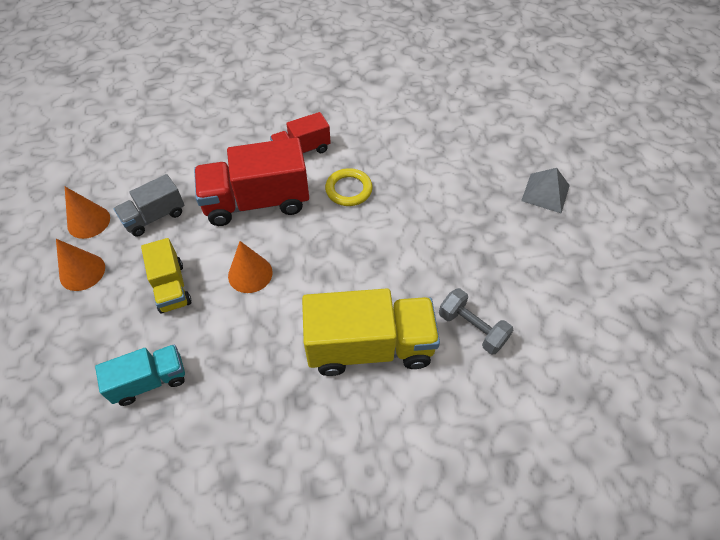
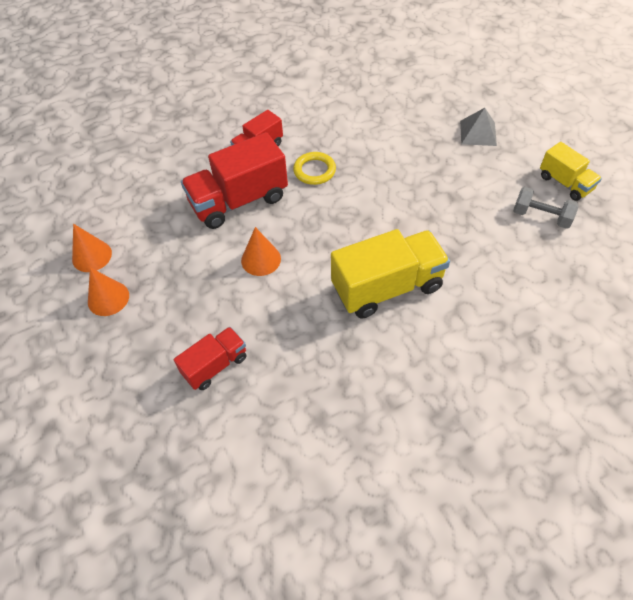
camera: 15 degrees left, 0 degrees up
(150, 381) = (215, 365): turquoise truck -> red truck
(155, 217) = (152, 236): grey truck -> none
(171, 287) = (196, 288): yellow truck -> yellow truck (565, 183)
(472, 328) = (462, 251): grey dumbbell -> grey dumbbell (541, 216)

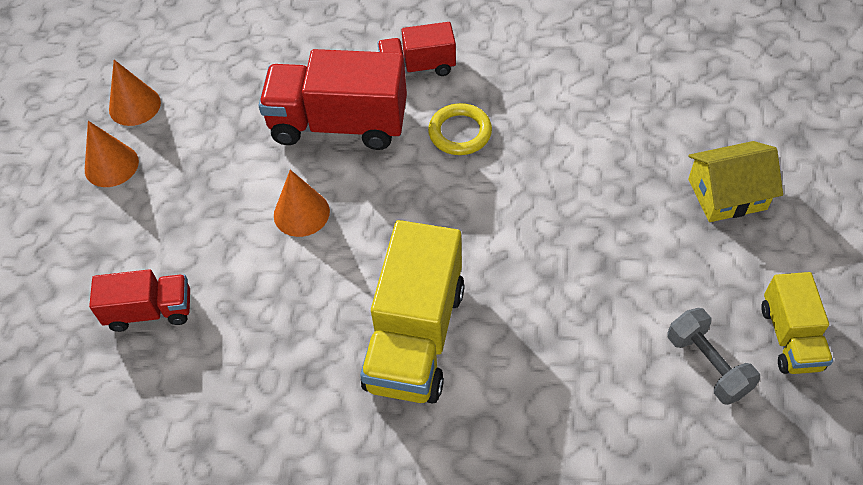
camera: 35 degrees right, 0 degrees up
(387, 287) = (415, 337): yellow truck -> yellow truck turned 90 degrees clockwise
(478, 133) = (727, 194): grey pyramid -> yellow house

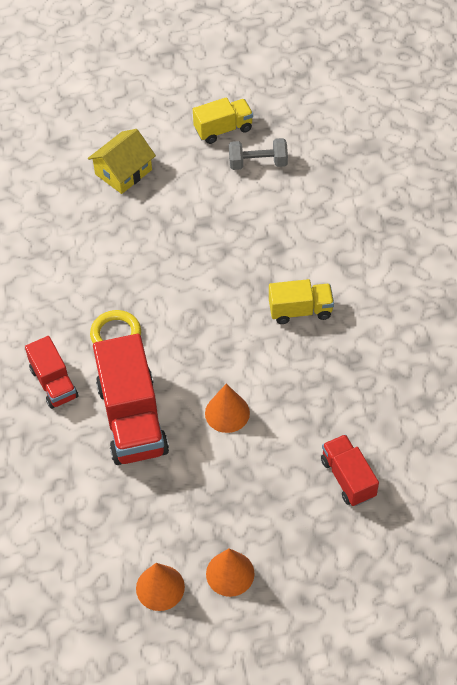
camera: 110 degrees left, 0 degrees up
(415, 337) = (300, 310): yellow truck -> yellow truck, size x0.57
(707, 365) = (258, 163): grey dumbbell -> grey dumbbell turned 45 degrees clockwise
(727, 194) = (123, 172): yellow house -> yellow house turned 75 degrees clockwise

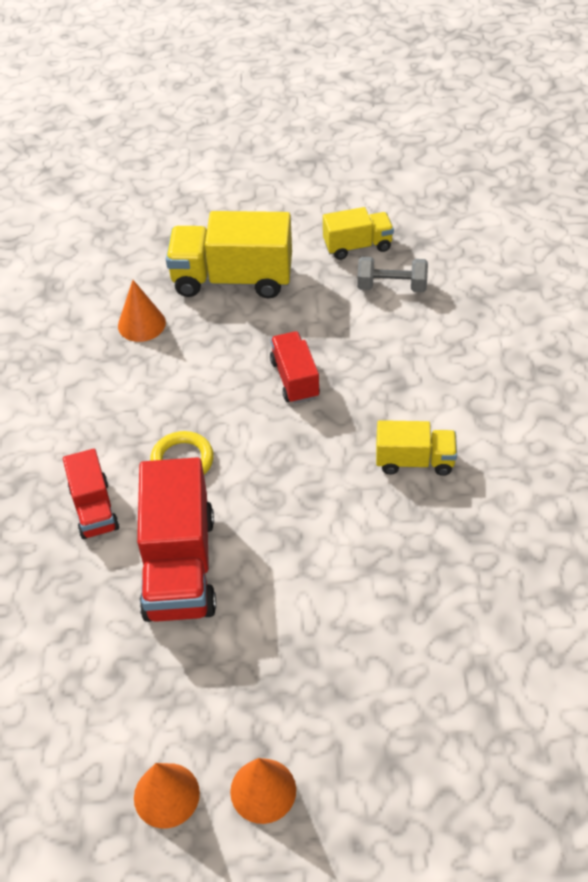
camera: 10 degrees right, 5 degrees down
(123, 172) = (232, 279): yellow house -> yellow truck
(227, 413) = (300, 575): orange cone -> orange cone (141, 324)
(348, 478) = (443, 683): red truck -> red truck (295, 379)

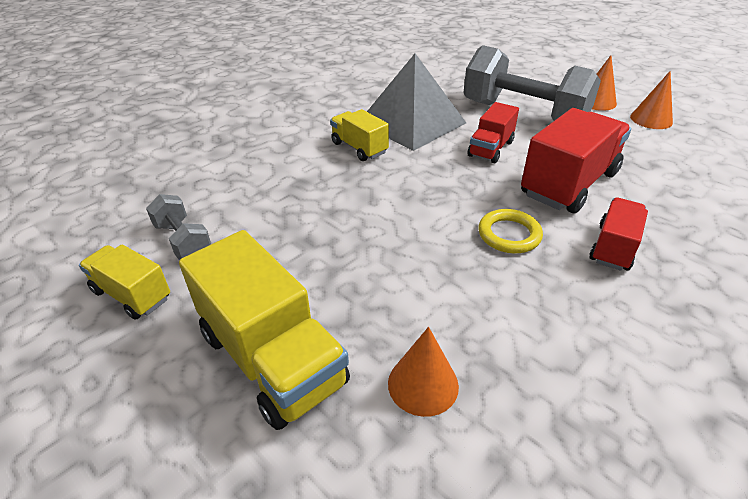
camera: 135 degrees left, 10 degrees down
(295, 379) = (357, 230): red truck -> red truck (490, 149)
(324, 668) = (523, 114): none -> grey dumbbell
(421, 543) = (412, 122): none -> grey pyramid

